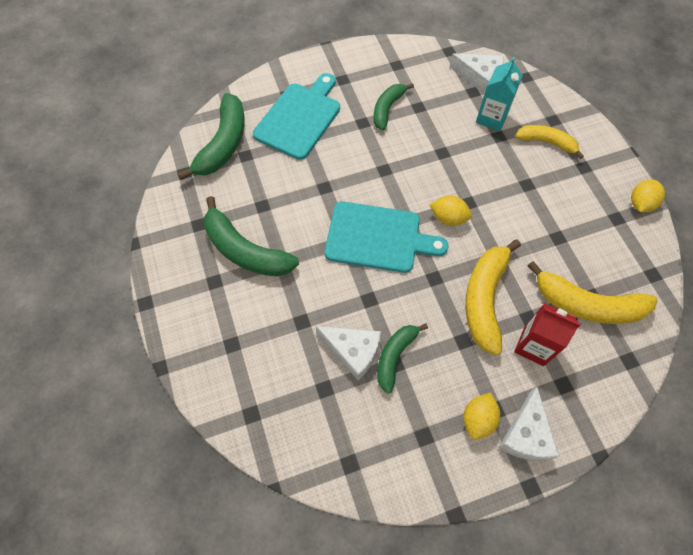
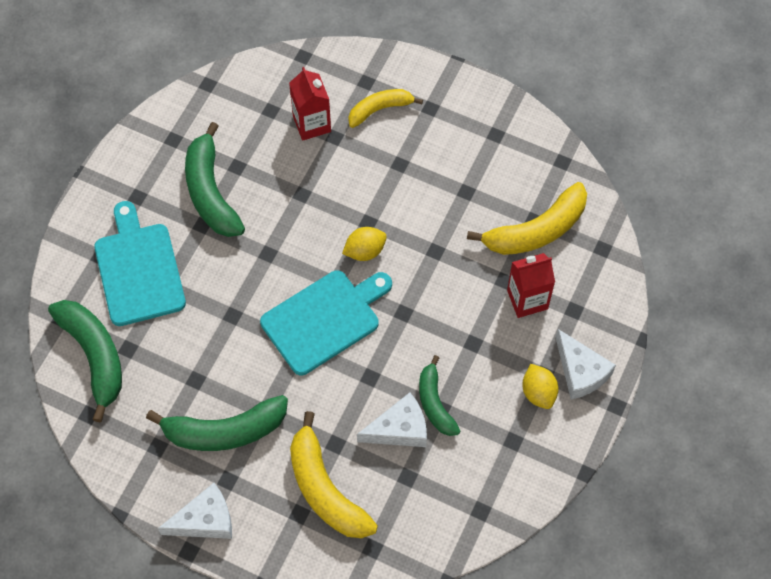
camera: 45 degrees left, 0 degrees up
(387, 109) = (210, 192): green banana -> green banana, size x1.62
(479, 77) = (263, 90): white cheese -> white cheese (205, 520)
(484, 299) = (458, 295): yellow banana -> yellow banana (325, 489)
(491, 118) = (312, 124): turquoise carton -> red carton
(640, 203) = (502, 105): yellow lemon -> none

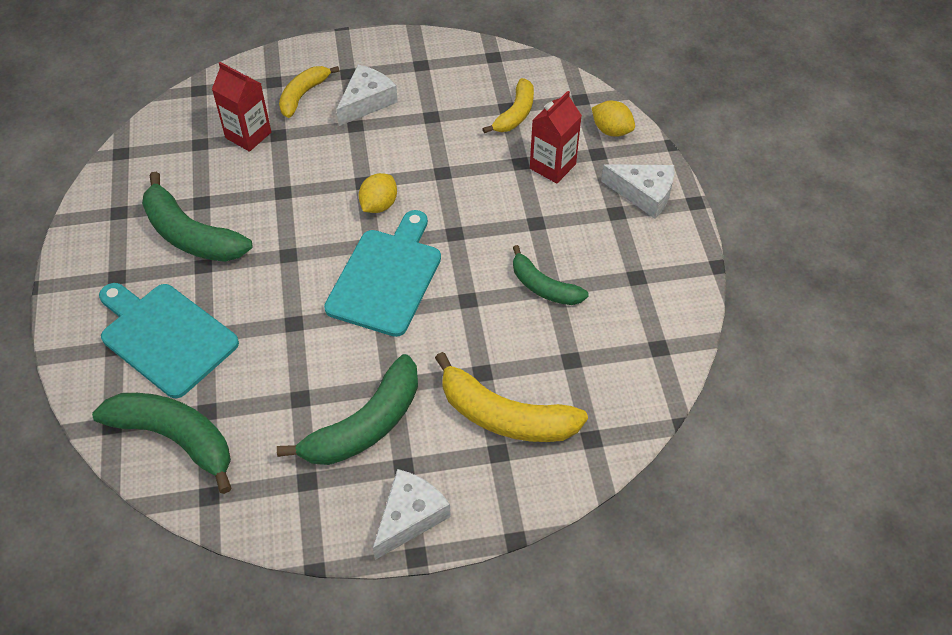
camera: 35 degrees left, 10 degrees down
(399, 429) = (530, 325): white cheese -> white cheese (366, 102)
(536, 230) = (515, 114): yellow banana -> yellow banana, size x0.62
(538, 392) = (624, 228): yellow lemon -> yellow lemon (611, 130)

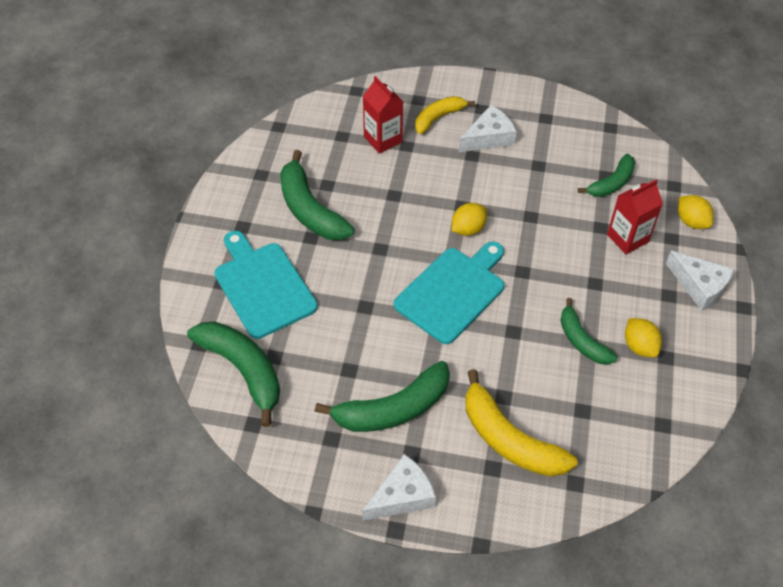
camera: 20 degrees right, 0 degrees up
(515, 114) = (611, 183): yellow banana -> green banana
(605, 274) = (639, 346): none -> yellow lemon

